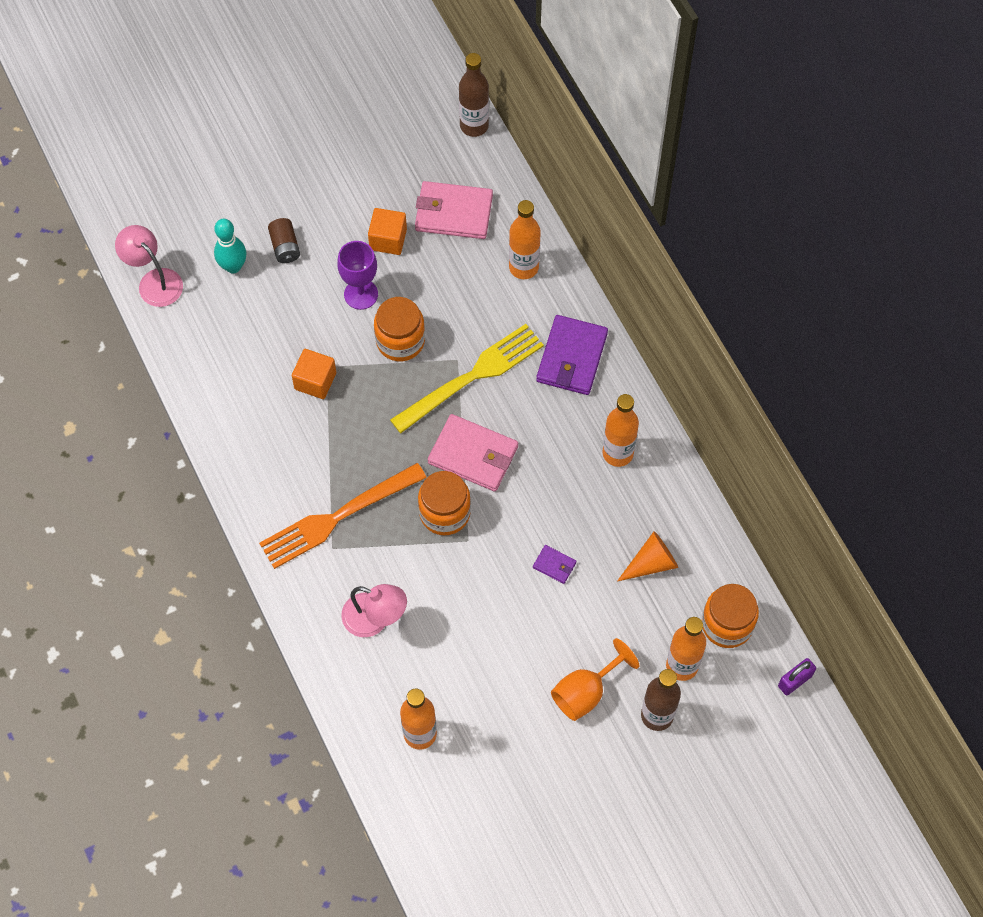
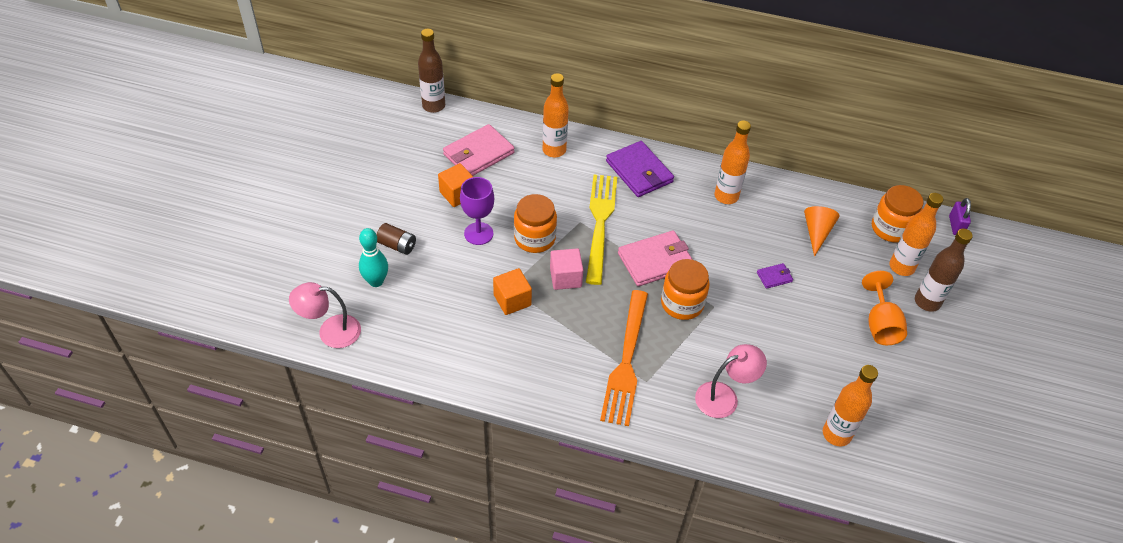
camera: 50 degrees left, 15 degrees down
(381, 400) = (565, 278): none -> pink cube

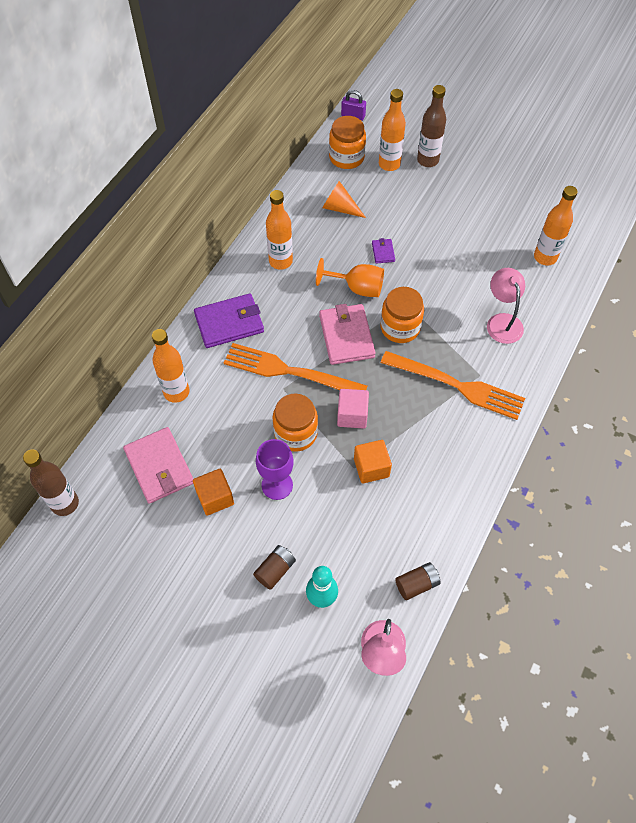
camera: 75 degrees left, 10 degrees up
(399, 350) = (417, 584): none -> brown battery
(600, 223) = (288, 371): yellow fork -> orange fork
(880, 324) = (445, 197): orange goblet -> orange goblet (357, 288)

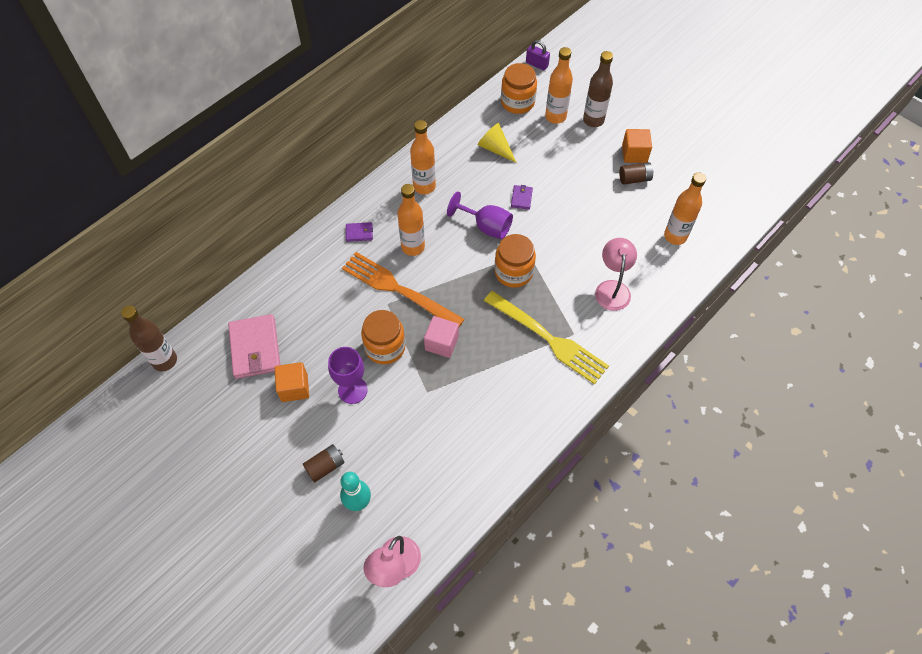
camera: 15 degrees right, 0 degrees up
(176, 392) = (292, 285): orange bottle -> orange bottle (413, 247)
(229, 323) = (359, 233): purple wallet -> purple wallet, size x0.47
(340, 208) = (495, 148): orange cone -> yellow cone
(346, 336) = (461, 269): pink wallet -> none
(357, 288) = (486, 226): orange goblet -> purple goblet
(371, 468) = (443, 395): orange cube -> orange cube (634, 154)
(417, 584) = (448, 513): brown battery -> brown battery (634, 179)
(457, 386) = (549, 339): orange fork -> yellow fork

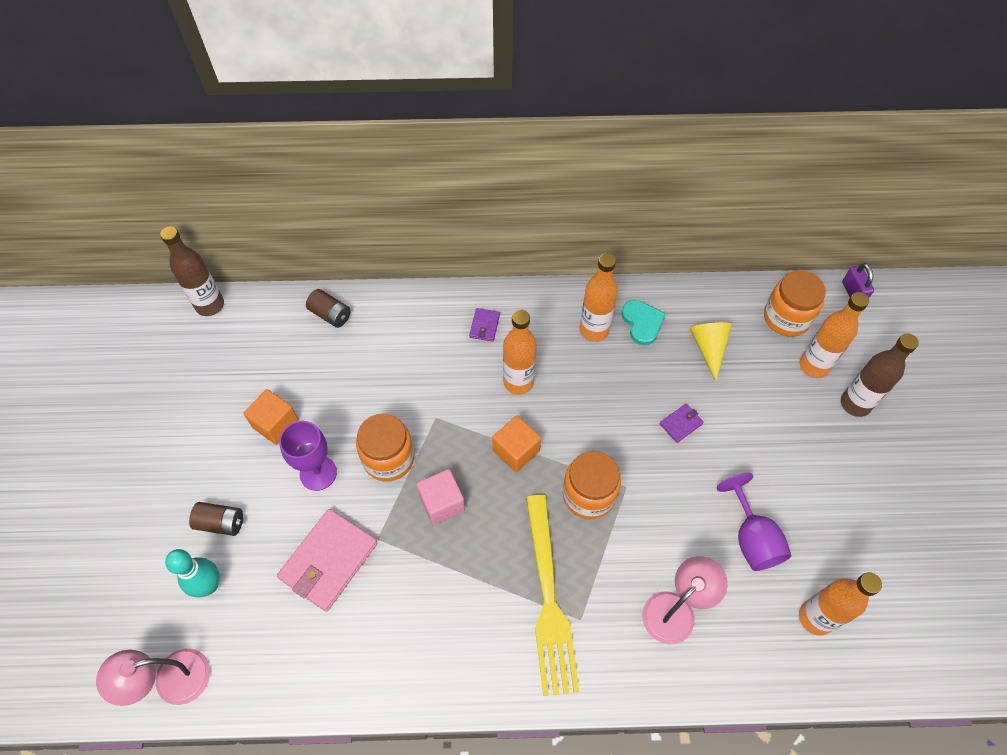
camera: 45 degrees right, 0 degrees up
(255, 348) = (285, 358): pink wallet -> pink wallet (329, 561)
(359, 233) = (484, 326): purple wallet -> purple wallet turned 60 degrees clockwise
(397, 289) = (460, 412): orange fork -> none
(446, 162) = (642, 323): none -> turquoise heart
(486, 226) = (612, 422): purple goblet -> purple goblet (751, 538)
(634, 154) = (866, 480): orange cube -> orange cube (516, 451)
(634, 179) = (835, 509): brown battery -> brown battery (330, 315)

